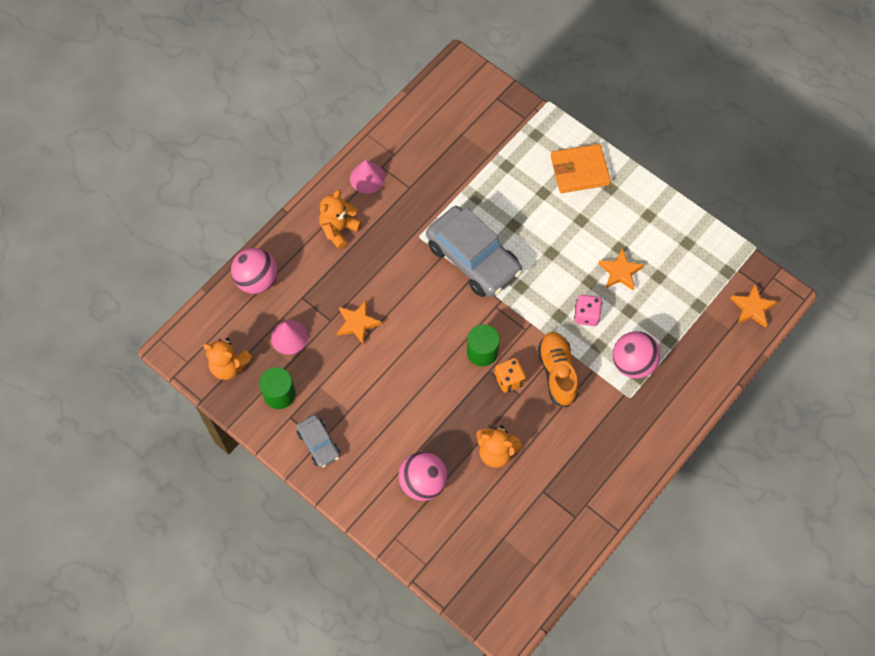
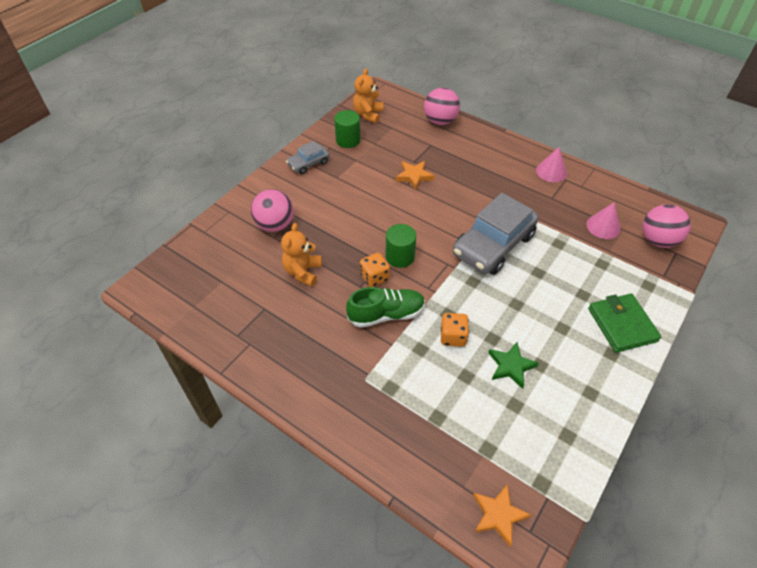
camera: 85 degrees right, 15 degrees down
(289, 337) = (396, 141): pink cone -> pink cone (603, 226)
(339, 229) = (496, 159): orange teddy bear -> none
(557, 372) = (386, 314): orange shoe -> green shoe
(579, 170) = (622, 325): orange wallet -> green wallet
(586, 315) = (453, 337): pink dice -> orange dice
(620, 272) = (511, 366): orange star -> green star
(633, 363) = (404, 381): pink ball -> pink ball (657, 240)

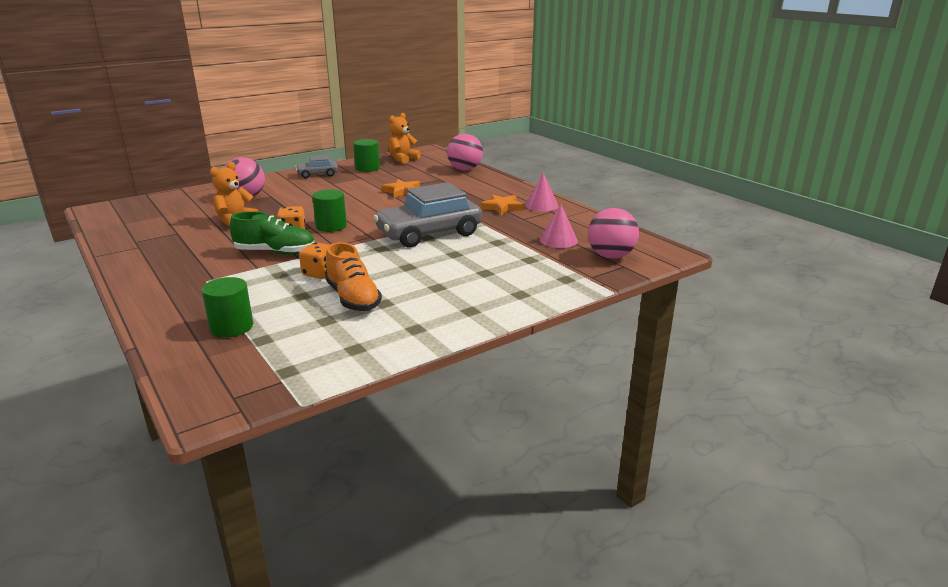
camera: 20 degrees right, 25 degrees down
(448, 440) = (232, 327): none -> green cylinder
(498, 515) = (216, 380): orange star -> orange star (502, 207)
(511, 366) = (353, 299): green star -> orange shoe
(622, 325) = (505, 296): green wallet -> none

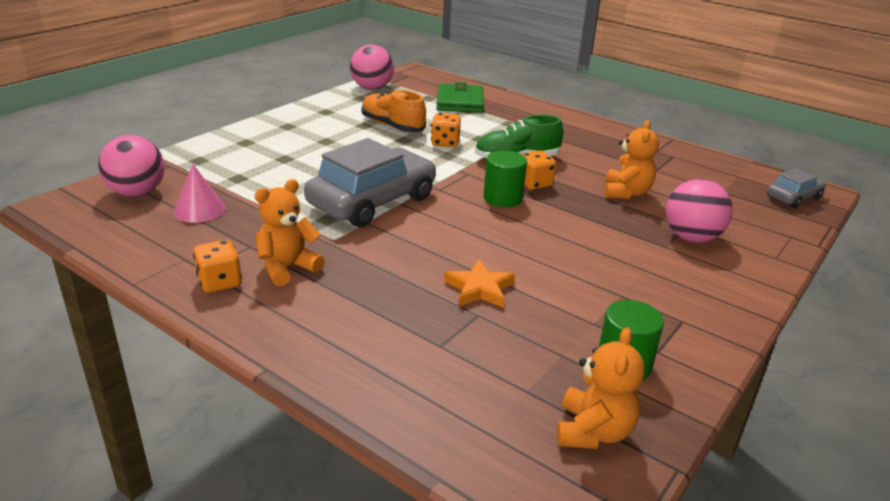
camera: 160 degrees right, 5 degrees up
(232, 327) = (460, 102): green cylinder -> green wallet
(317, 174) = (686, 321): grey car -> grey car (793, 197)
(465, 169) = (409, 402): pink ball -> pink ball (372, 88)
(502, 207) = (287, 268): orange star -> orange teddy bear
(541, 205) = (220, 282): pink cone -> orange dice

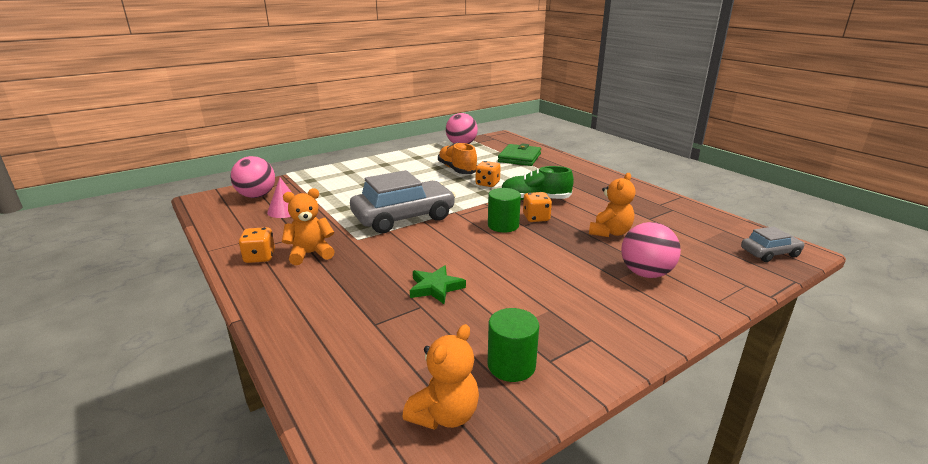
camera: 20 degrees right, 5 degrees down
(479, 289) = (435, 287): orange star -> green star

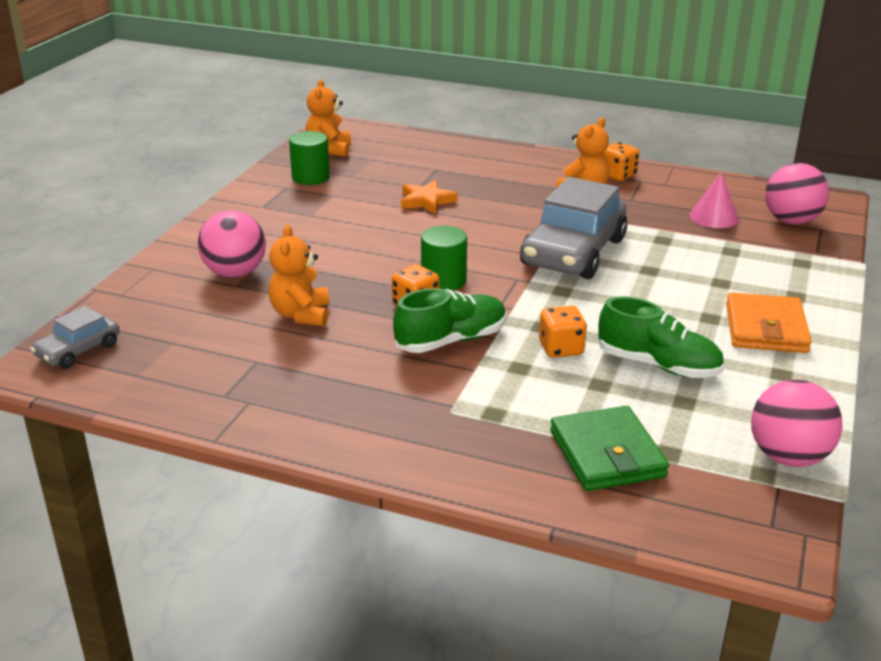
camera: 145 degrees right, 5 degrees up
(389, 167) = (765, 328): none -> orange wallet
(435, 287) = (426, 201): green star -> orange star
(457, 170) = (658, 365): orange shoe -> green shoe

